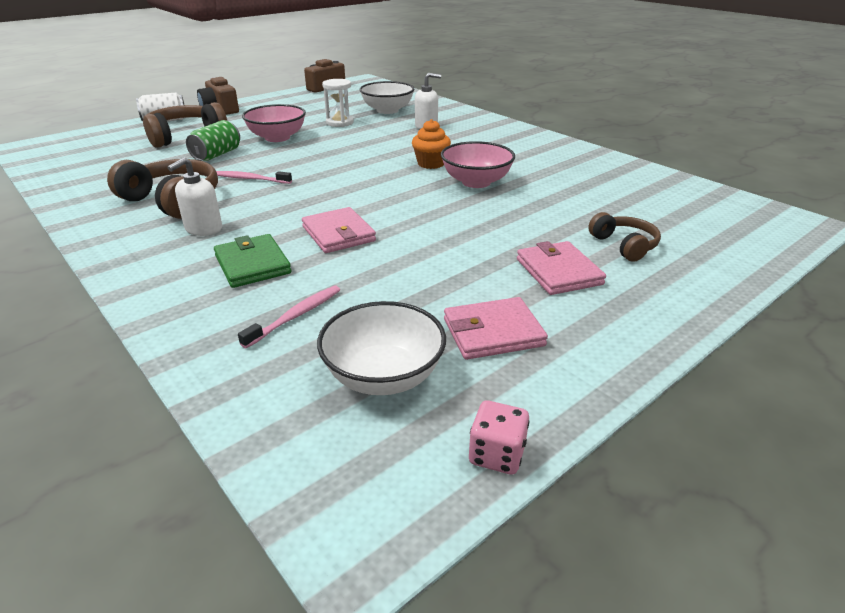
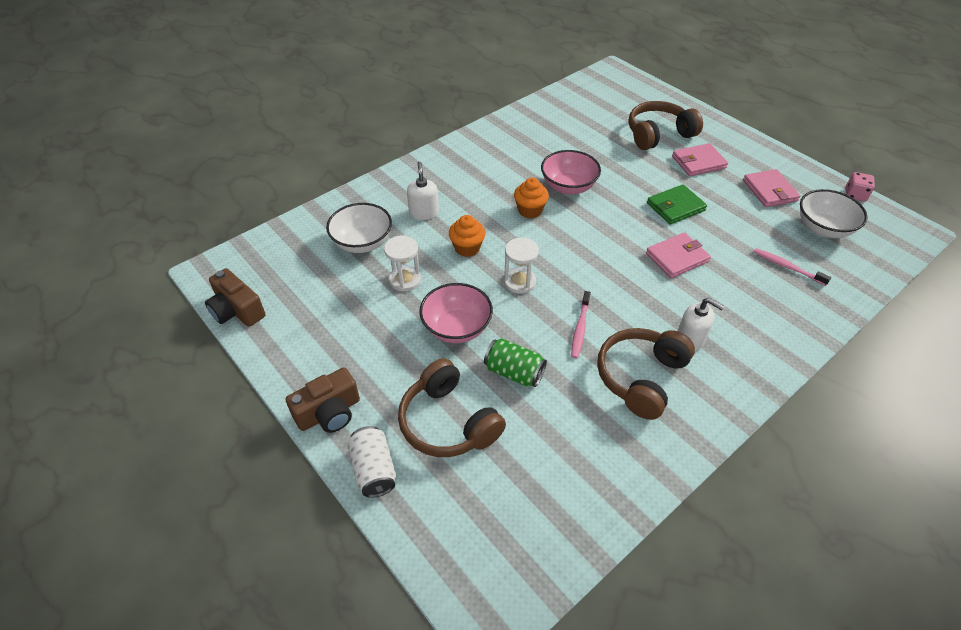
camera: 90 degrees left, 15 degrees up
(252, 264) = (735, 298): green wallet -> green wallet (675, 207)
(323, 158) = (519, 282): none -> white hourglass
(375, 140) = (467, 248): none -> orange cupcake
(624, 245) = (658, 134): brown headphones -> brown headphones, size x1.71

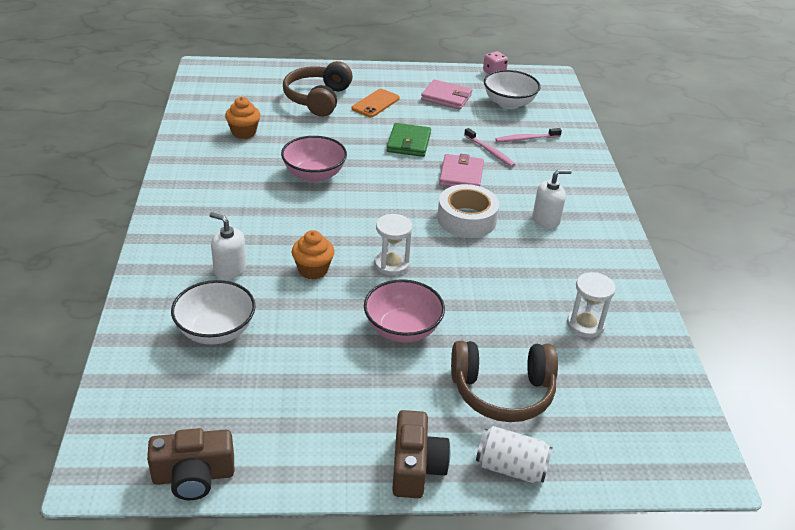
camera: 55 degrees left, 10 degrees down
(405, 280) = (304, 329): white hourglass -> white hourglass (585, 324)
(514, 372) = (487, 324): green can -> none
(530, 210) = (314, 210): orange cupcake -> orange cupcake (244, 132)
(580, 328) = (479, 263): pink toothbrush -> pink toothbrush (490, 151)
(625, 292) = (466, 219): none -> white tape
(641, 377) = (557, 263): brown headphones -> none
(698, 162) = (375, 103): pink wallet -> orange phone

